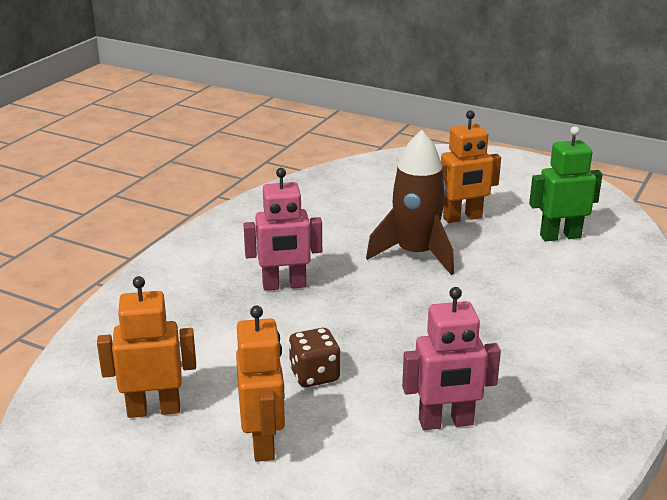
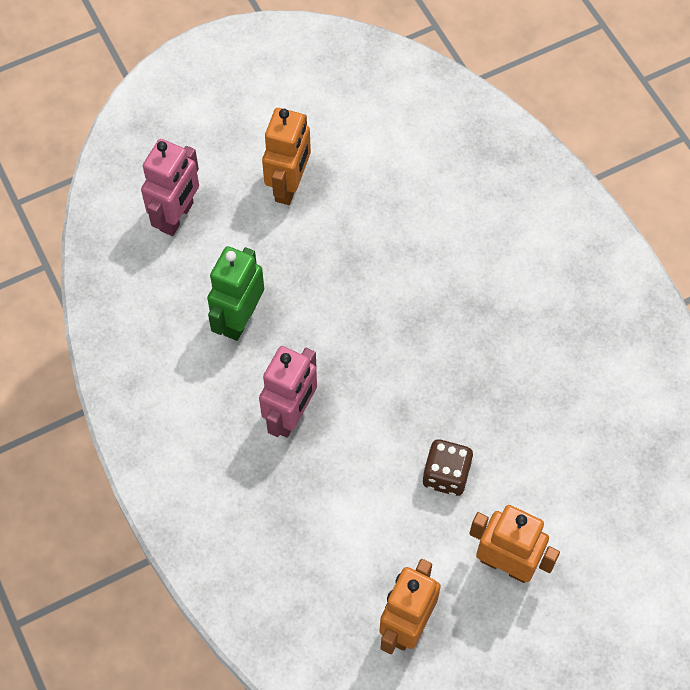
camera: 55 degrees left, 35 degrees up
(415, 254) = (321, 272): brown rocket -> none
(446, 422) = (569, 420): pink robot -> pink robot (177, 217)
(560, 236) = (383, 135): green robot -> green robot (239, 319)

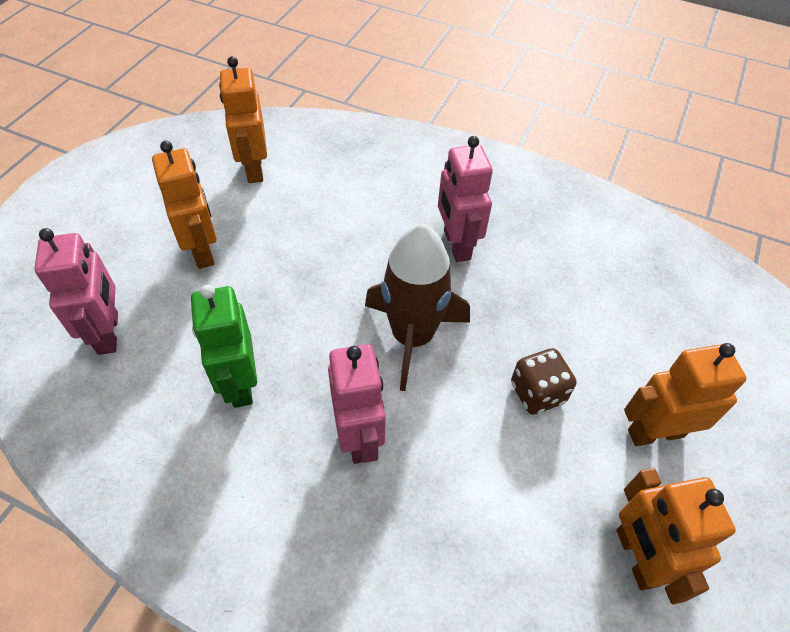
camera: 40 degrees left, 10 degrees down
(387, 127) = (254, 169): none -> orange robot
(391, 368) = (412, 337): none -> brown rocket
(497, 313) = (456, 245): none -> pink robot

